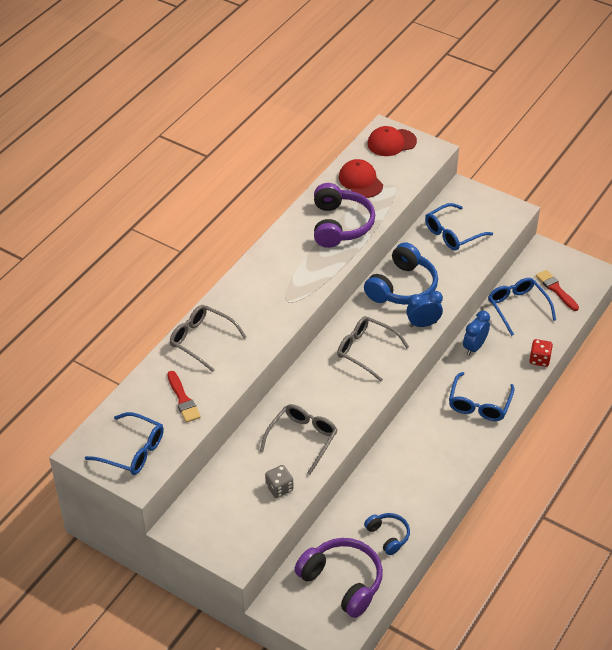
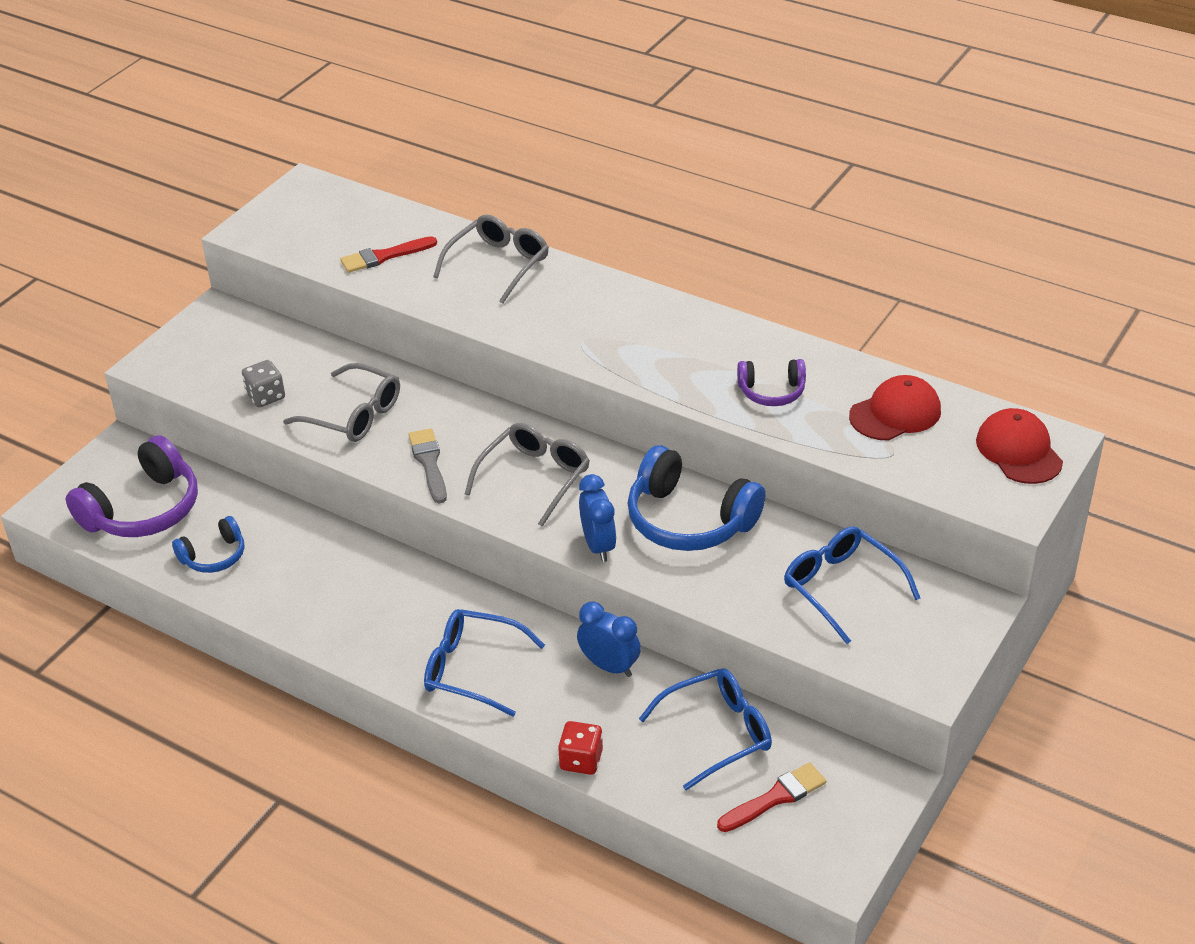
camera: 90 degrees right, 5 degrees down
(132, 451) = (297, 223): blue glasses -> none
(340, 225) = (771, 392): purple headphones -> purple headphones, size x0.55
(351, 399) = (429, 463): none -> grey brush

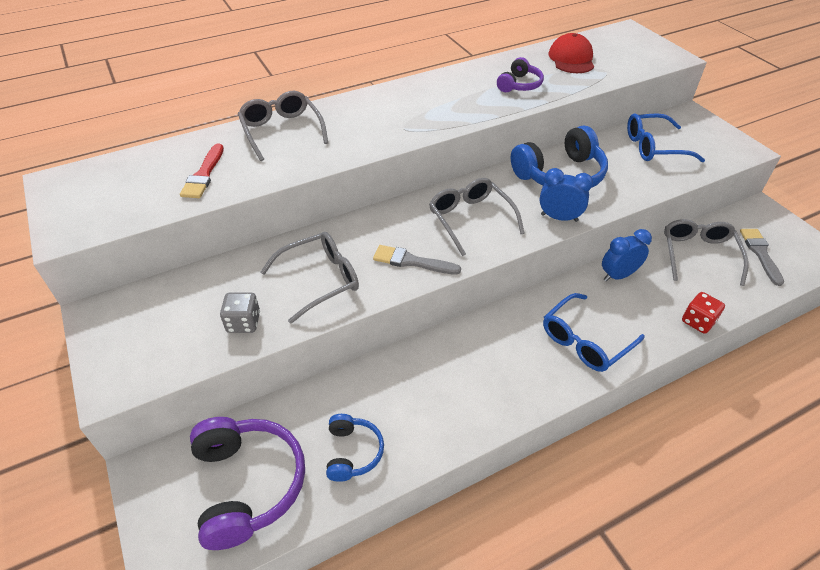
camera: 60 degrees left, 5 degrees up
(717, 733) = (698, 254): blue glasses -> grey glasses
(775, 798) = (760, 253): red brush -> grey brush
(1018, 451) = (629, 40): red cap -> none

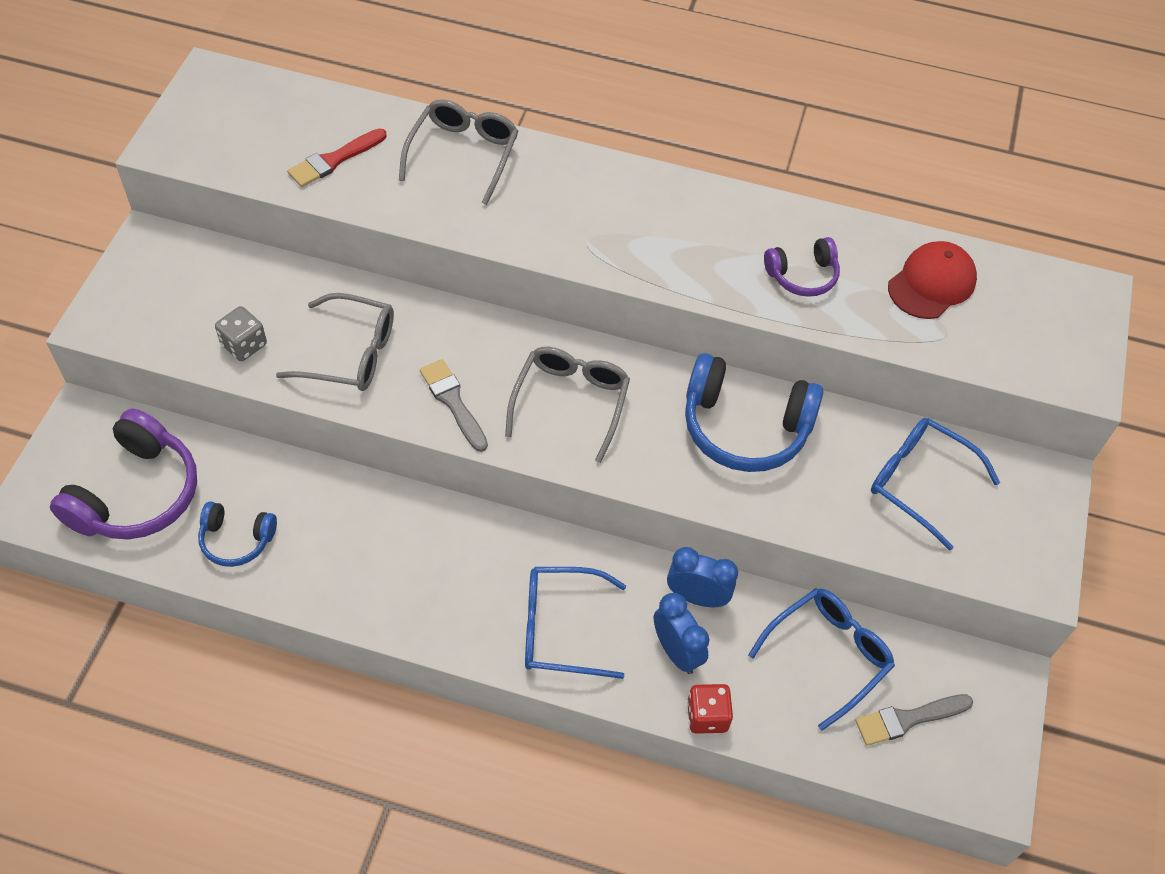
camera: 40 degrees right, 10 degrees up
(353, 452) = (236, 540): blue headphones -> blue headphones turned 60 degrees clockwise
(559, 218) = (665, 476): blue clock -> blue clock (676, 652)
(698, 254) = (828, 655): grey glasses -> blue glasses
(760, 253) = (908, 719): grey brush -> grey brush turned 150 degrees counterclockwise

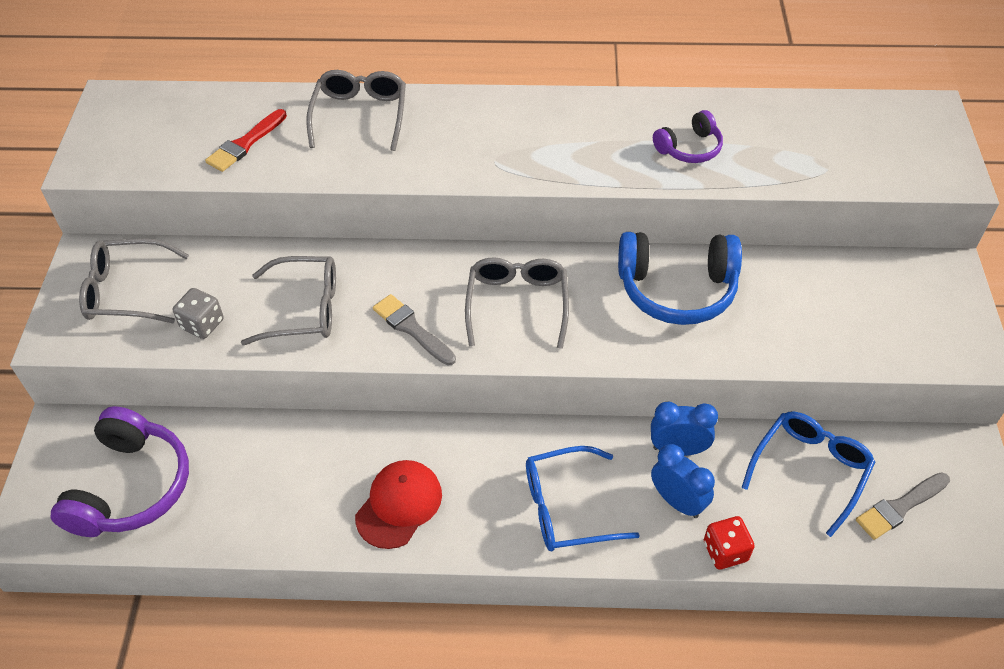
camera: 10 degrees left, 5 degrees down
(179, 290) = (127, 291): none -> grey glasses
(236, 540) = (239, 505): blue headphones -> none
(920, 482) = (842, 299): blue glasses -> none
(931, 283) = (799, 131): red cap -> red cap (399, 505)

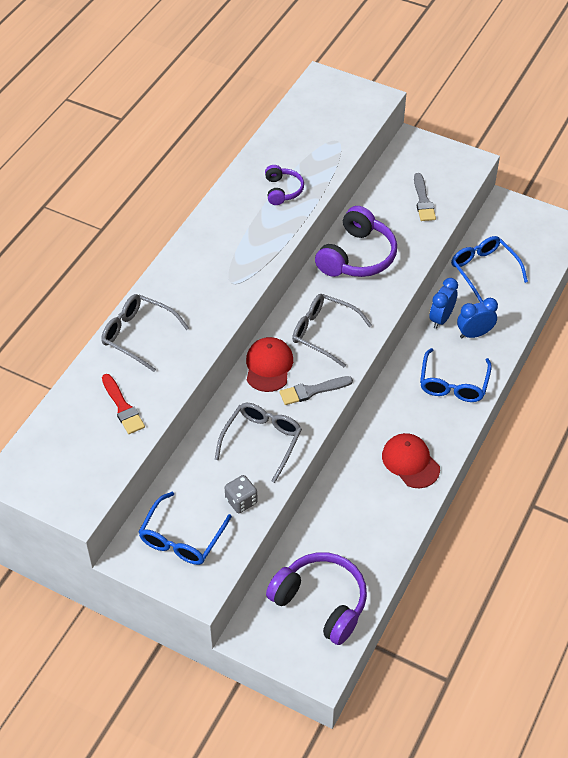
camera: 65 degrees left, 0 degrees up
(127, 291) = (182, 538): grey glasses -> blue glasses
(428, 271) = (268, 366): none -> red cap
(677, 289) = (357, 256): blue headphones -> purple headphones
(725, 551) = (514, 328): red dice -> none
(900, 507) = (523, 247): grey brush -> grey brush (423, 200)

